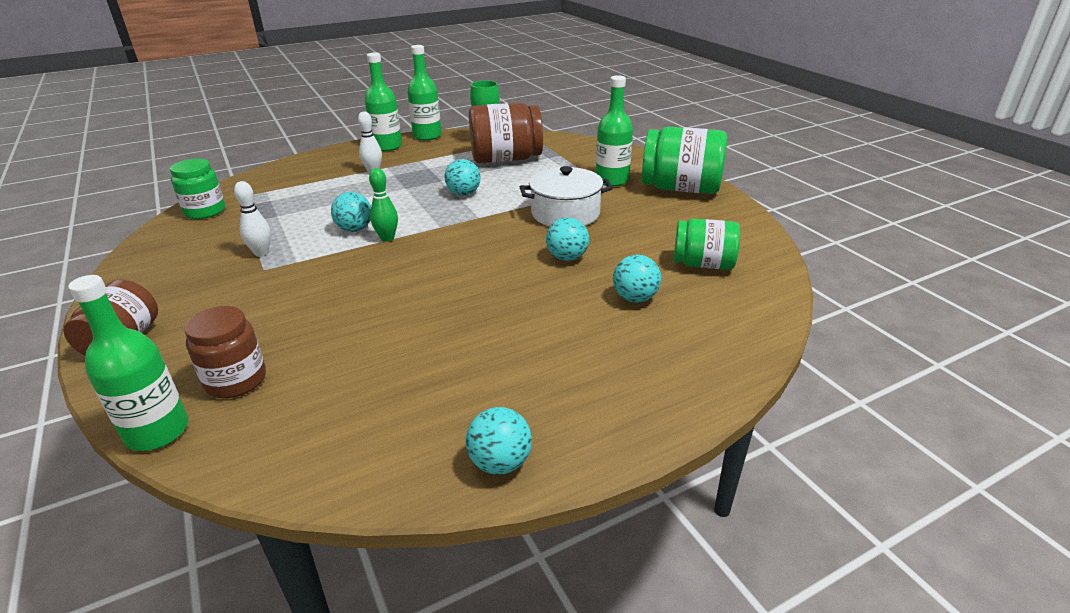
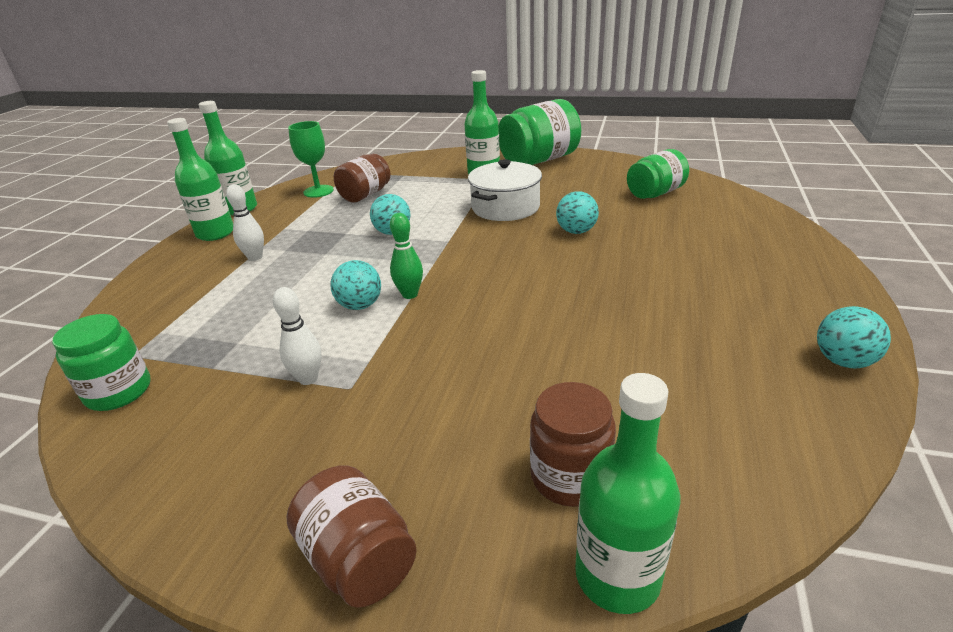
camera: 45 degrees left, 0 degrees up
(506, 159) = (365, 195): brown jar -> brown jar, size x0.63
(635, 298) = (670, 230): turquoise ball -> none

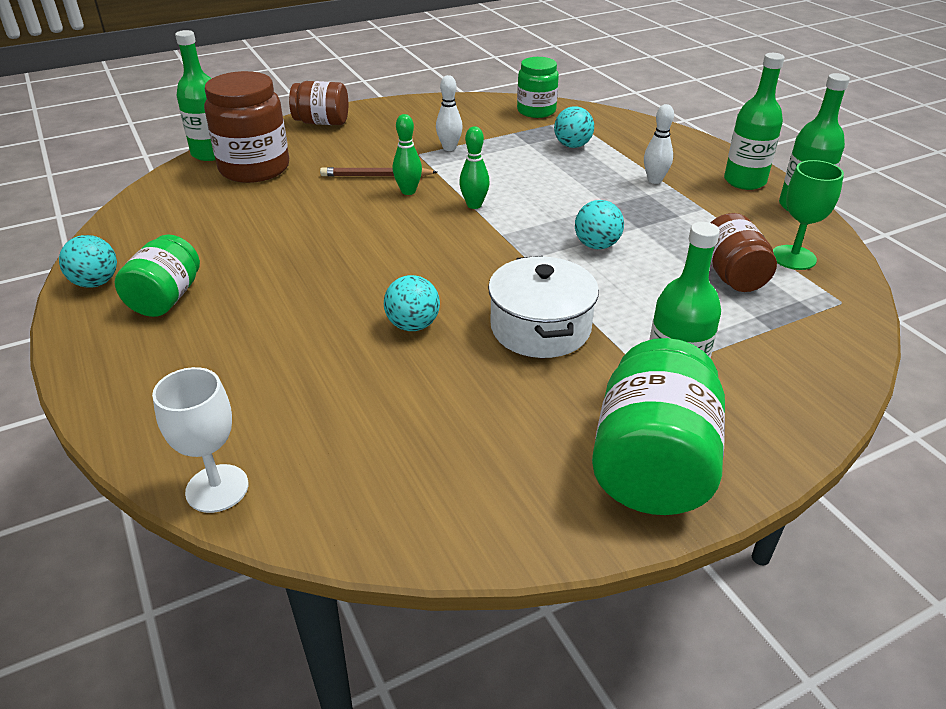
camera: 135 degrees right, 5 degrees up
(360, 305) = (496, 185): turquoise ball -> turquoise ball (572, 145)
(438, 336) = (408, 191): none -> green bowling pin
(439, 374) = (376, 176): none -> brown pencil
(570, 477) = (254, 168): brown jar -> brown jar, size x1.58
(655, 193) = (374, 450): green jar -> green jar (166, 298)
(748, 203) = (217, 488): none -> white goblet

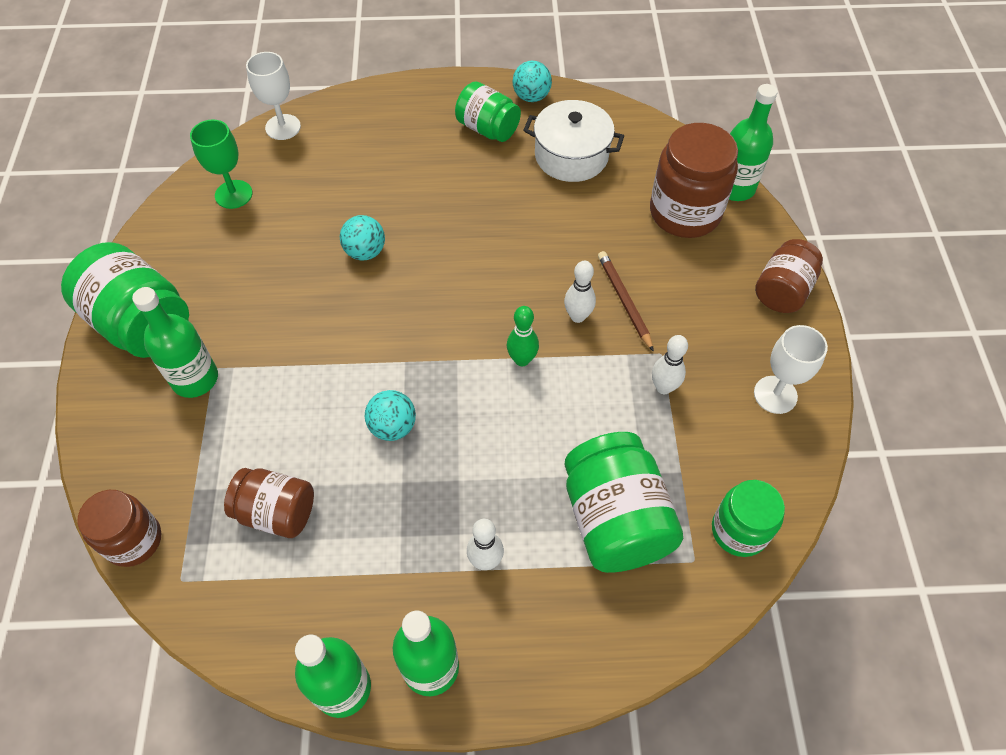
camera: 115 degrees right, 20 degrees up
(376, 176) = (624, 301): brown pencil -> brown pencil turned 45 degrees counterclockwise
(408, 191) = (577, 316): green bowling pin -> white bowling pin
(421, 114) = (775, 395): none -> white goblet
(540, 328) = (309, 327): white pot -> white pot (571, 156)
(572, 145) = (615, 519): turquoise ball -> green jar
(793, 257) = (265, 593): green goblet -> green goblet (233, 194)
(853, 343) = (133, 540): none -> brown jar

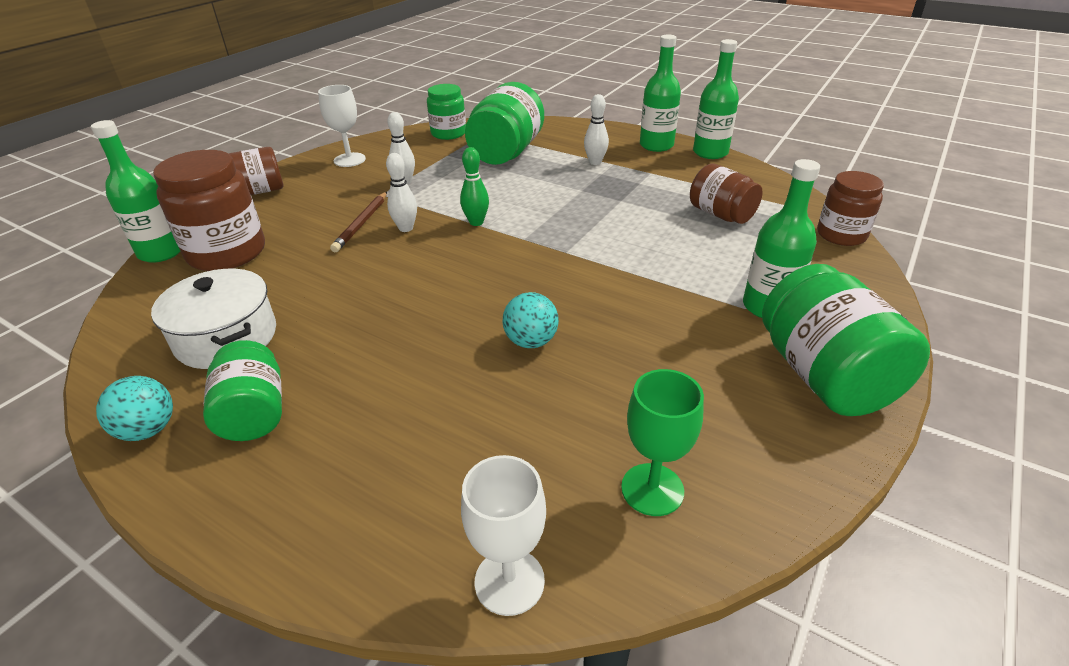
camera: 145 degrees left, 20 degrees down
(393, 427) = (606, 223): turquoise ball -> none

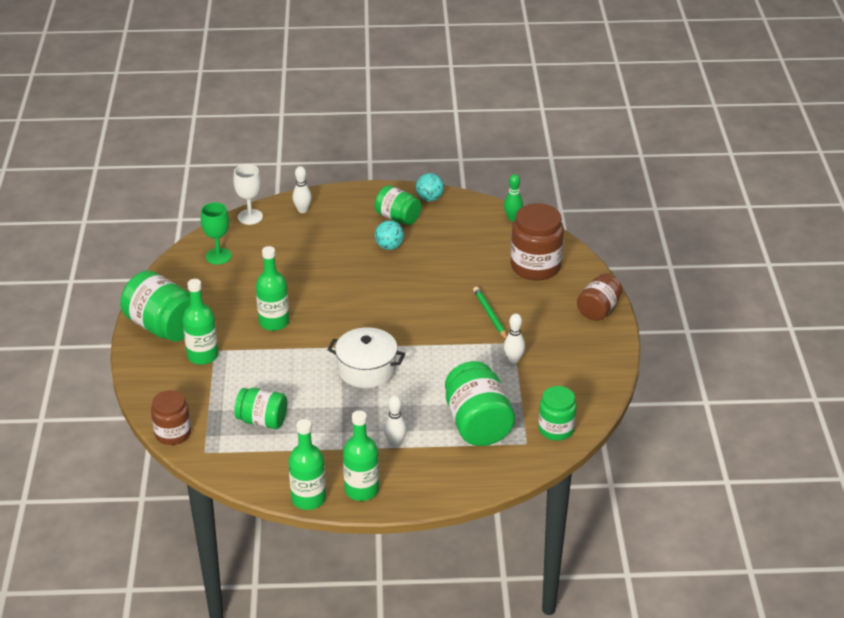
camera: 145 degrees right, 0 degrees up
(161, 252) = (572, 252): green bottle -> green bottle (274, 322)
(227, 338) = (457, 234): white pot -> white pot (366, 369)
(349, 160) = (587, 364): white goblet -> none
(361, 224) = (490, 315): brown pencil -> green pencil
(406, 228) = (458, 323): white bowling pin -> white bowling pin (302, 210)
(476, 222) = (420, 346): green bowling pin -> green bowling pin (512, 218)
(531, 341) = (312, 288): turquoise ball -> turquoise ball (389, 246)
(721, 214) = (262, 421): brown jar -> green jar

